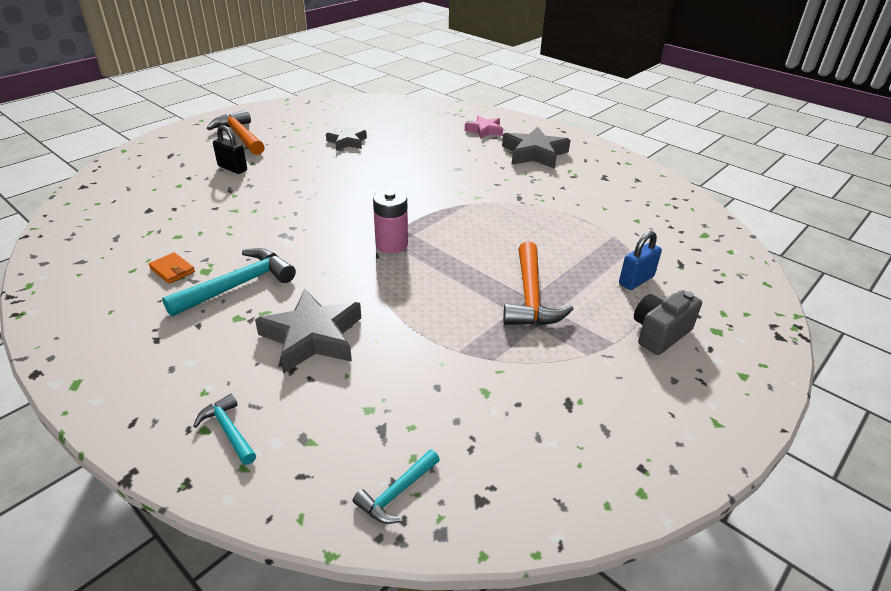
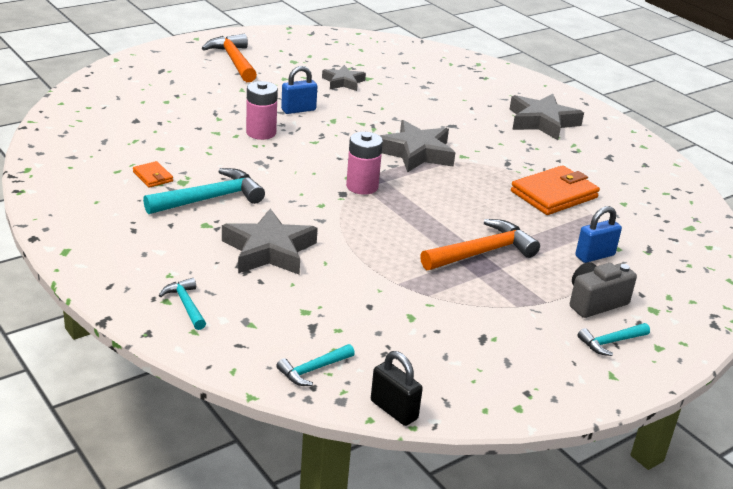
camera: 10 degrees right, 5 degrees down
(232, 168) = (221, 92): black padlock -> black padlock (394, 410)
(279, 203) = (261, 133): none -> pink battery
(311, 175) = (298, 110): none -> blue padlock
(433, 200) = (416, 153): none -> grey star
(484, 130) = (496, 90): pink star -> none
(530, 297) = (482, 252): orange hammer -> orange hammer turned 135 degrees counterclockwise
(573, 222) = (554, 194): none -> orange wallet
(696, 380) = (611, 342): none -> turquoise hammer

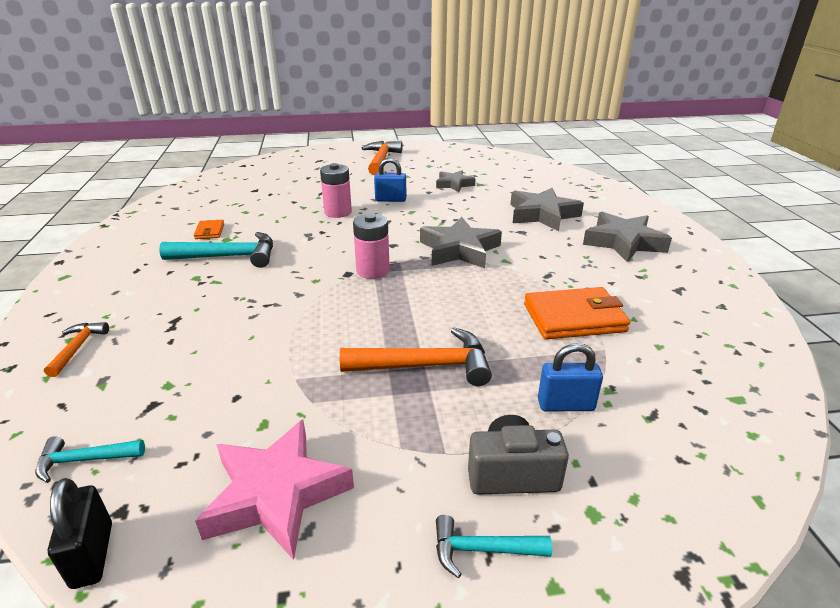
camera: 30 degrees right, 0 degrees up
(186, 305) = (77, 348): turquoise hammer -> orange hammer
(269, 250) = (216, 312): grey star -> grey star (542, 215)
(468, 350) = (276, 494): none -> pink star

